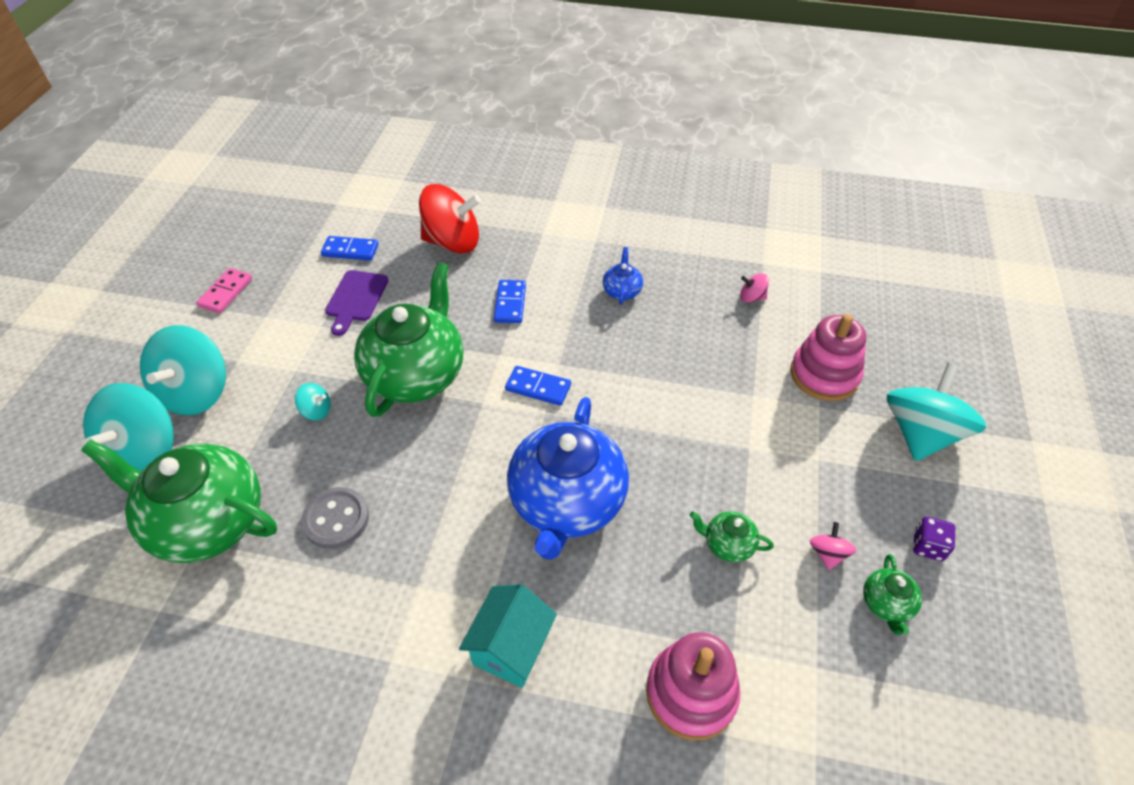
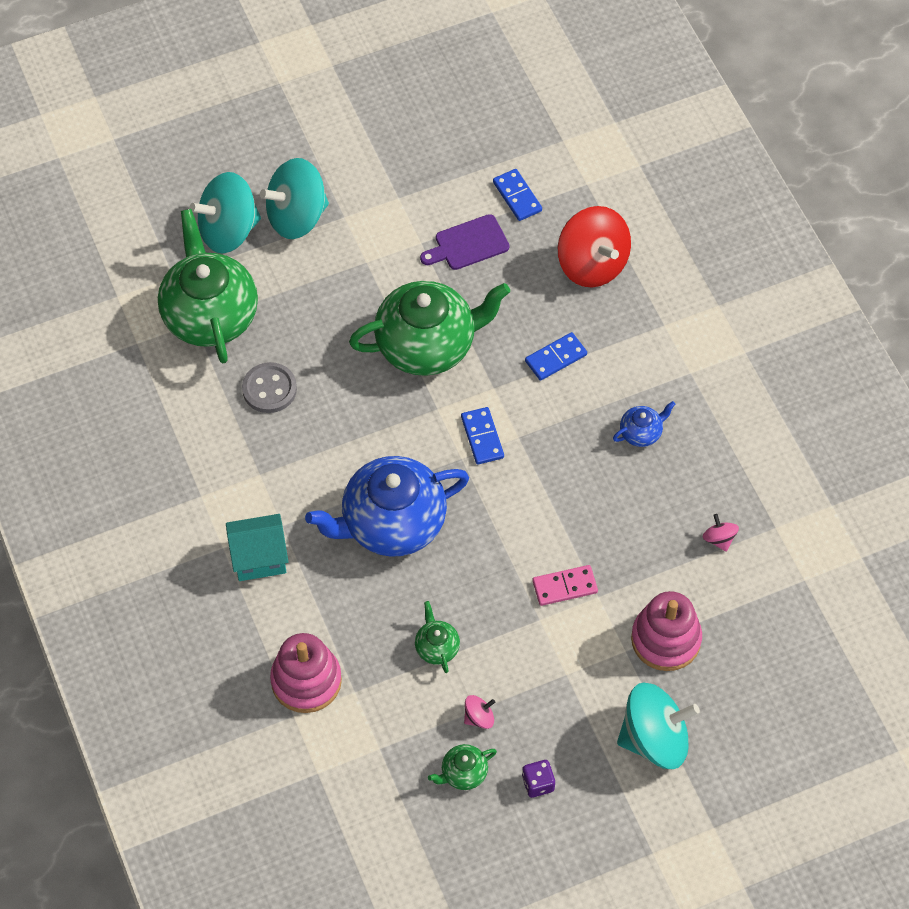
camera: 55 degrees right, 10 degrees up
(226, 292) = (399, 149): pink domino -> pink domino (565, 587)
(316, 411) = (343, 306): turquoise spinning top -> none

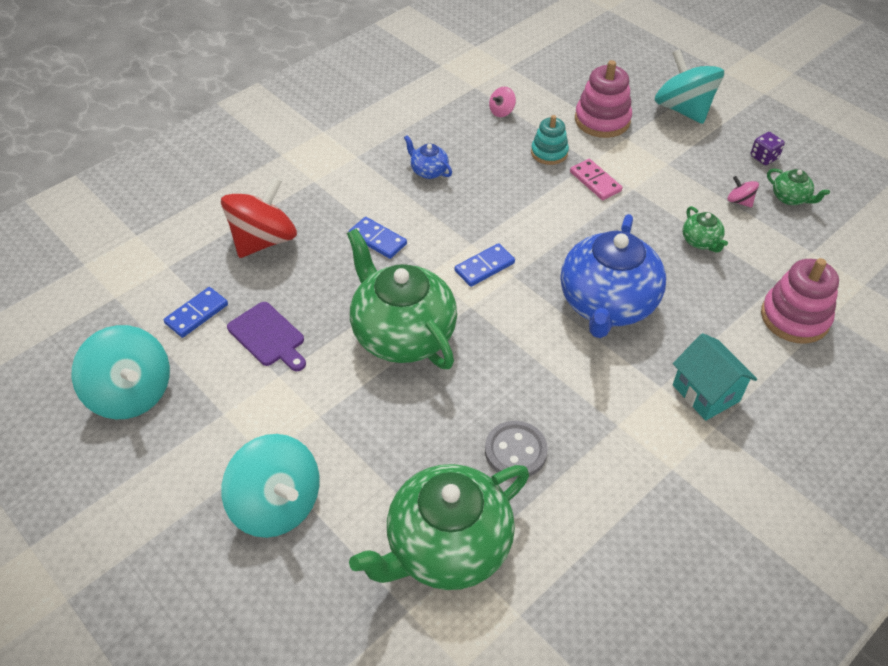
camera: 110 degrees left, 10 degrees down
(228, 230) = (319, 572): turquoise spinning top -> turquoise spinning top (131, 393)
(392, 523) = (607, 304): blue teapot -> blue teapot turned 60 degrees clockwise
(437, 647) = (700, 241): green teapot -> green teapot turned 75 degrees counterclockwise
(628, 560) = (549, 153): none -> turquoise stacking toy

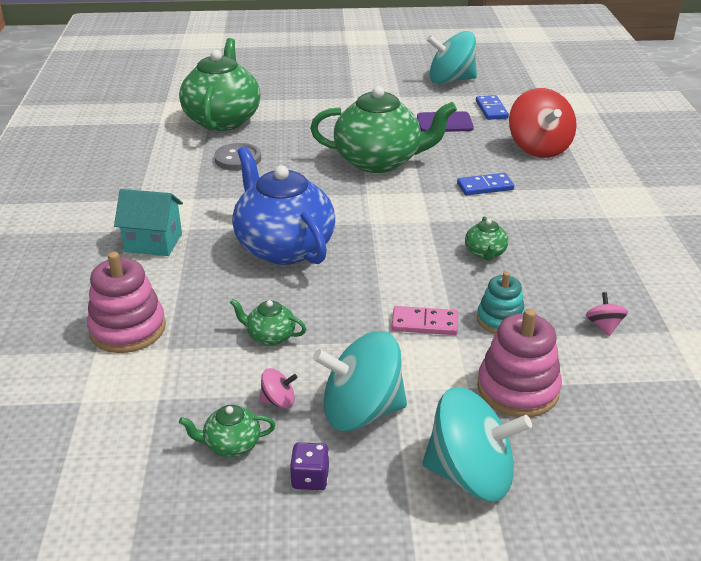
camera: 130 degrees right, 15 degrees down
(277, 504) = (319, 92): turquoise spinning top -> turquoise spinning top (361, 411)
(428, 171) = (546, 241): blue teapot -> none
(481, 193) = (485, 253): none -> green teapot
(484, 267) = (396, 215): blue domino -> none

